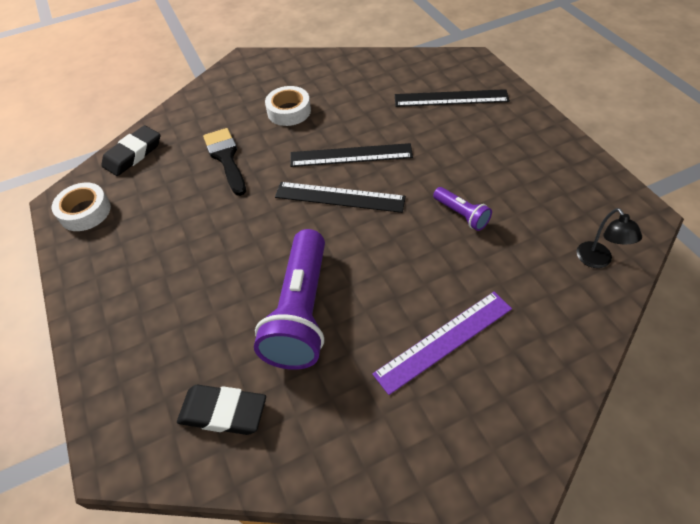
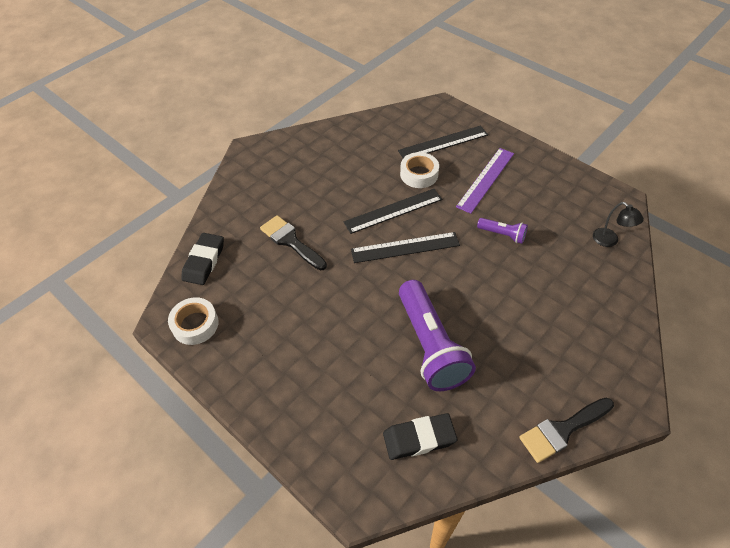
camera: 25 degrees left, 0 degrees up
(289, 111) = (319, 186): white tape -> white tape (419, 174)
(398, 472) = (562, 430): none -> black brush
(444, 340) = (542, 331): purple ruler -> purple ruler (485, 179)

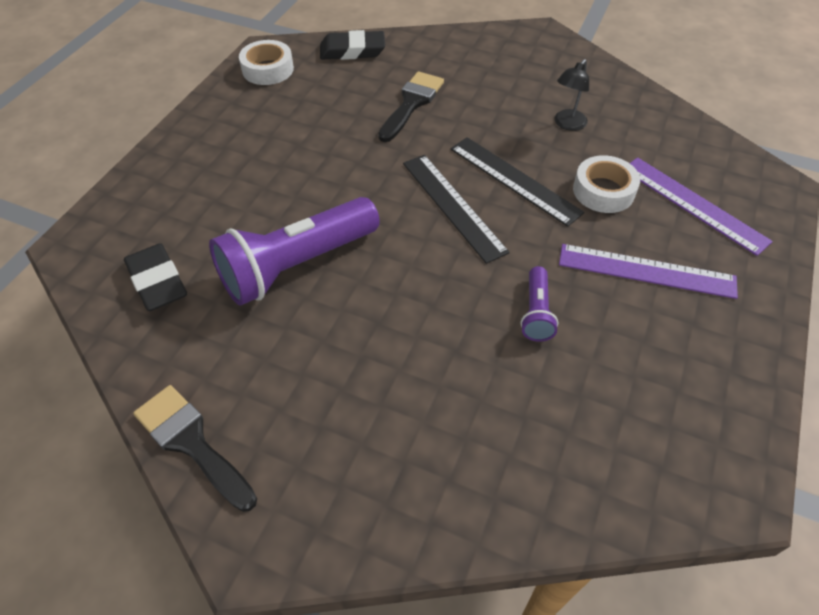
camera: 70 degrees right, 0 degrees up
(443, 143) = (693, 204): black ruler -> purple ruler
(609, 241) = (608, 478): black lamp -> black lamp (567, 124)

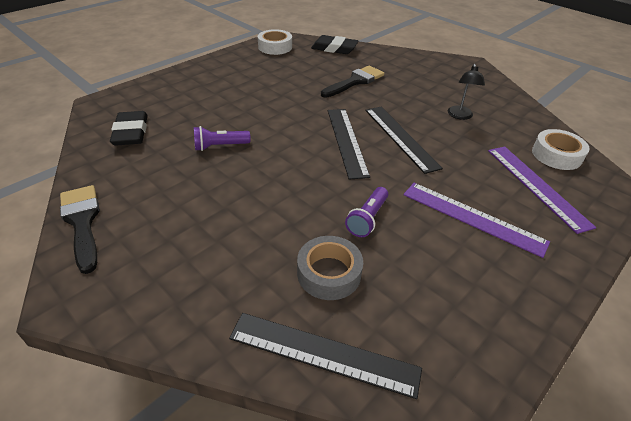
camera: 20 degrees right, 10 degrees down
(297, 265) = (220, 146): purple flashlight -> purple flashlight, size x0.47
(532, 400) = (329, 273): none -> grey tape
(567, 124) = (460, 116): black lamp -> black lamp turned 45 degrees counterclockwise
(578, 498) = (323, 353): none -> black ruler
(603, 191) = (465, 160): white tape -> white tape (556, 155)

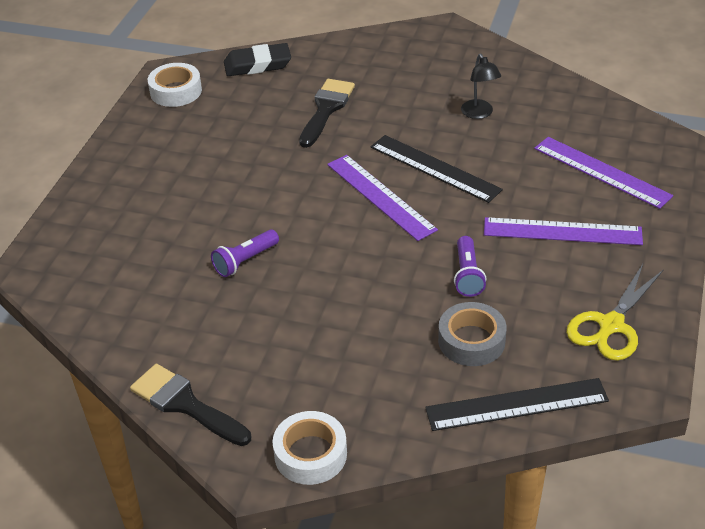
camera: 25 degrees left, 0 degrees up
(131, 132) = (119, 288): black eraser -> none
(346, 141) = (380, 196): black ruler -> purple ruler
(468, 318) = (611, 325): none -> yellow scissors
(556, 155) = (603, 126): white tape -> white tape (310, 454)

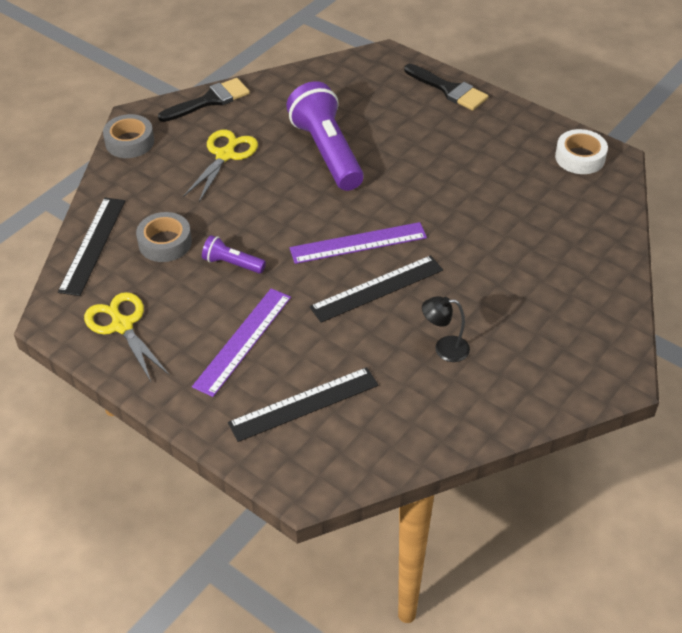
camera: 110 degrees right, 5 degrees up
(245, 261) = (327, 152): purple flashlight -> purple flashlight, size x2.12
(257, 65) = (604, 217): black eraser -> none
(292, 346) = (225, 155): none -> yellow scissors
(310, 454) = (129, 142): white tape -> grey tape
(326, 109) = (505, 244): black brush -> black brush (449, 90)
(601, 172) = (304, 404): purple ruler -> black ruler

